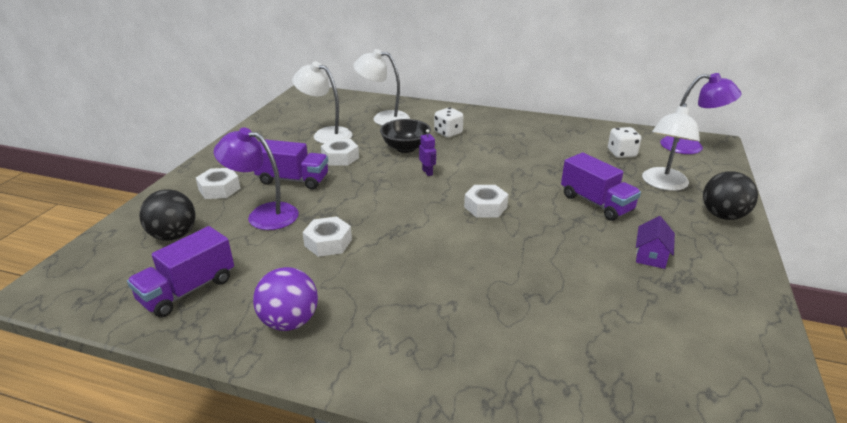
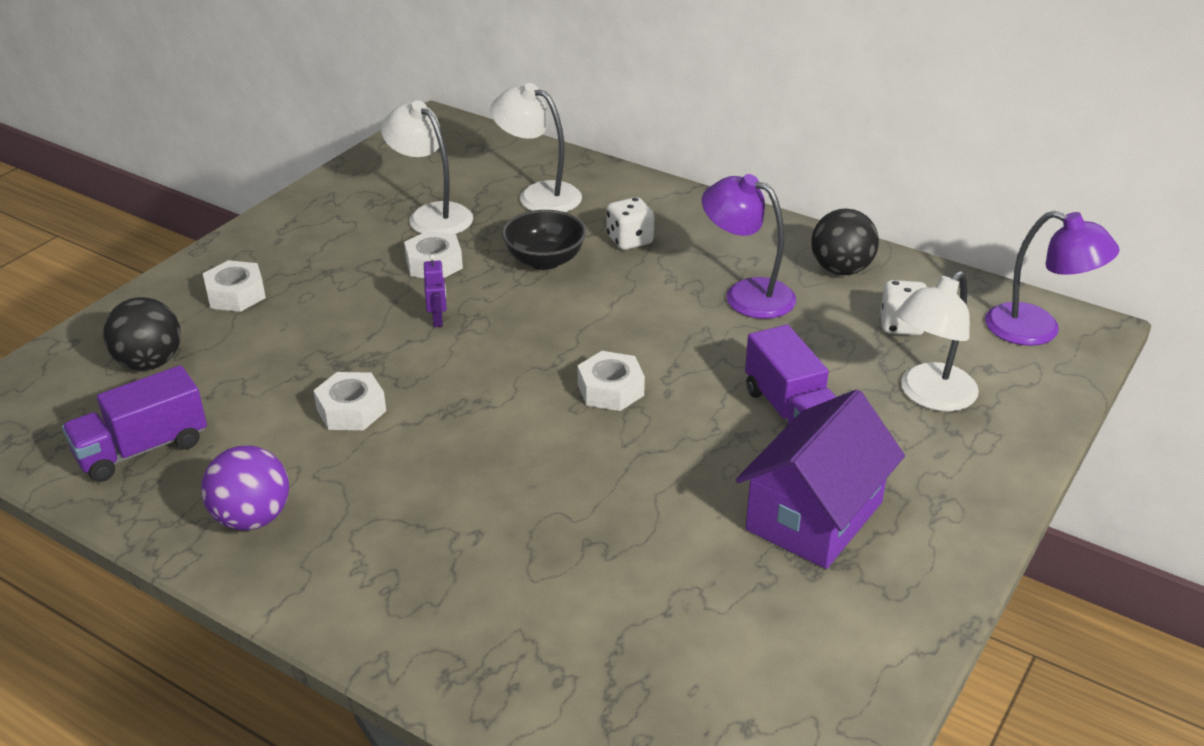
camera: 15 degrees right, 5 degrees up
(263, 215) = (281, 349): purple lamp -> purple lamp (746, 294)
(293, 180) = (346, 295): purple truck -> none
(427, 172) = (555, 312): purple robot -> purple robot (438, 320)
(651, 255) = (814, 516): purple house -> purple house, size x2.12
(723, 216) = (986, 470): black ball -> black ball (841, 269)

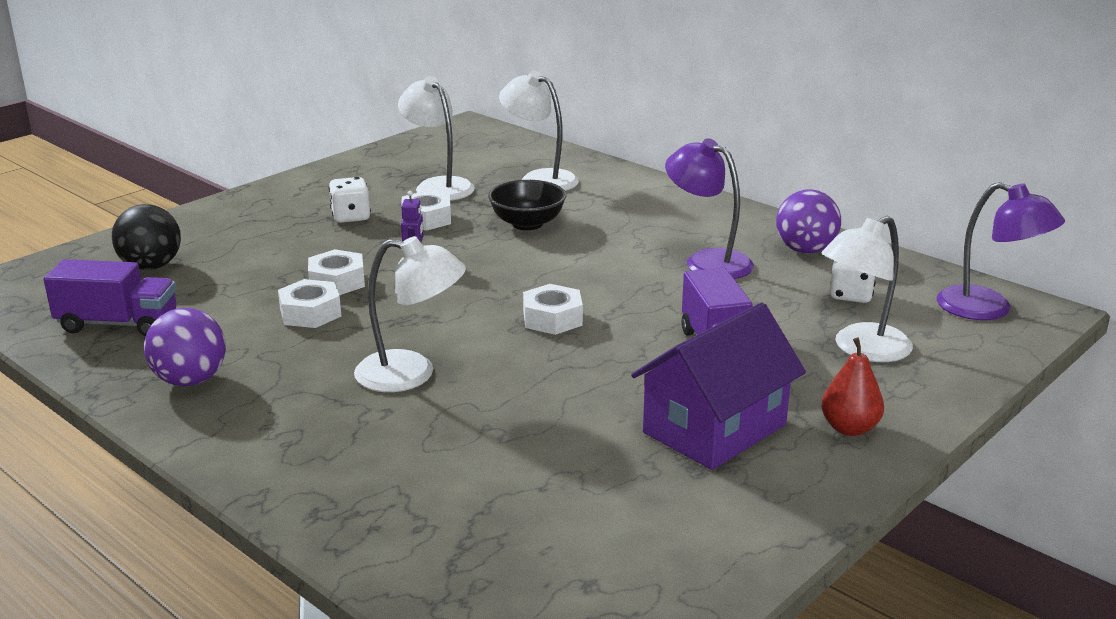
camera: 10 degrees right, 10 degrees down
(142, 449) = (118, 324): purple truck -> purple truck turned 150 degrees counterclockwise
(236, 294) = (245, 227): white nut -> white nut (337, 282)
(487, 481) = (411, 374): none -> white lamp
(630, 240) = (611, 215): white dice -> white dice (351, 217)
(841, 269) = (805, 250): black ball -> purple ball
(943, 499) = (849, 428): none -> red pear

